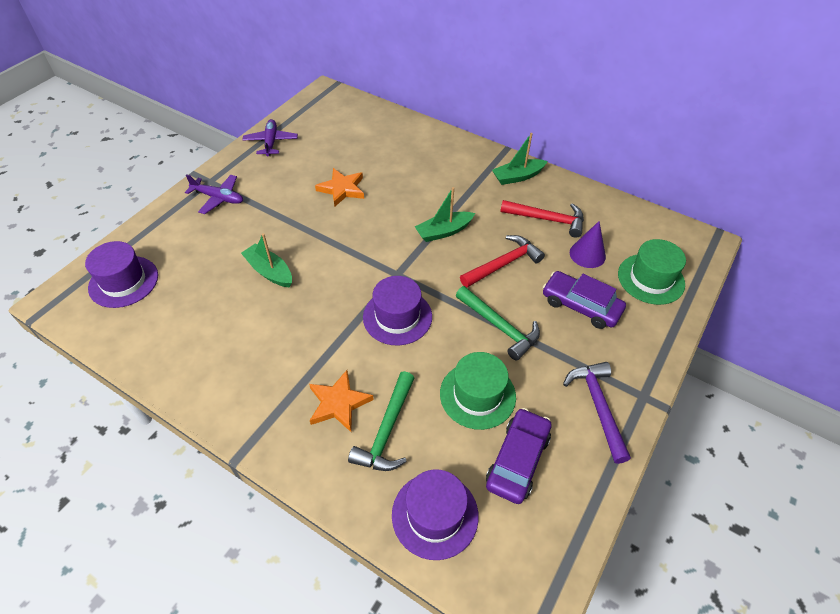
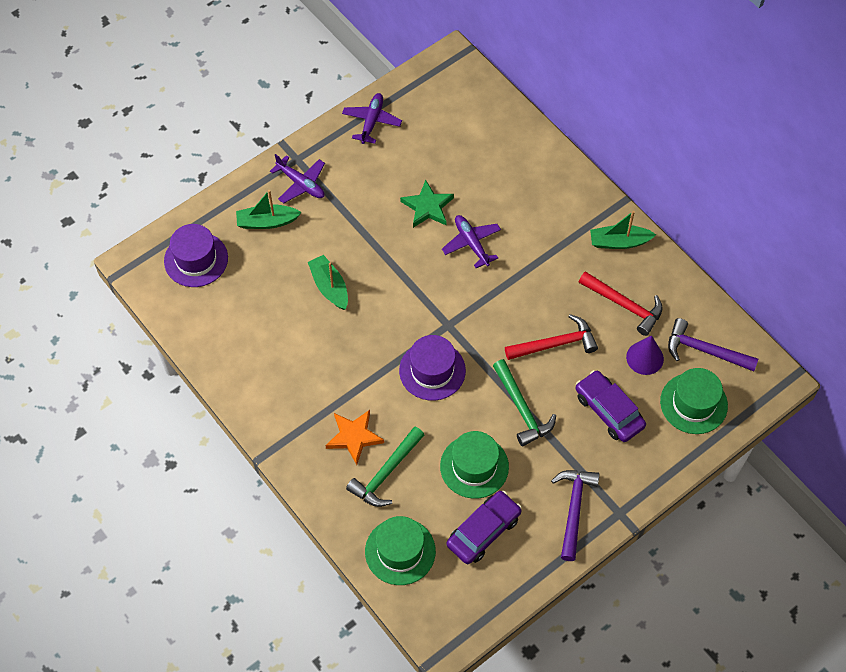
camera: 20 degrees right, 10 degrees up
(342, 189) = (427, 207): orange star -> green star
(392, 206) = (471, 243): none -> purple plane
(435, 515) = (400, 551): purple hat -> green hat
(443, 231) = (512, 289): green boat -> green boat (267, 222)
(634, 236) = (705, 350): none -> purple hammer

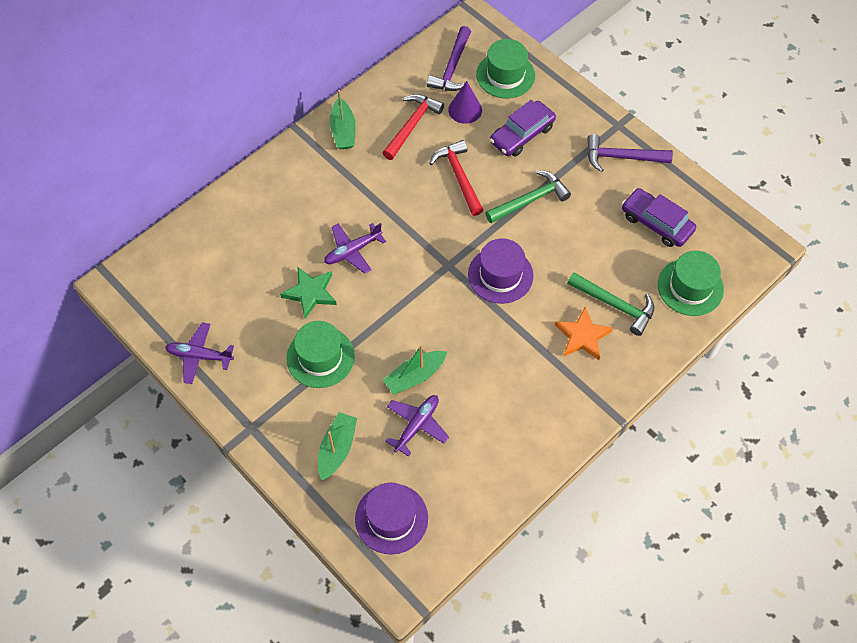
camera: 95 degrees left, 0 degrees up
(267, 222) = (337, 449): green boat -> green boat turned 150 degrees counterclockwise
(301, 184) = (285, 419): purple plane -> purple plane (417, 425)
(474, 466) = (595, 234): green hat -> green hat (320, 357)

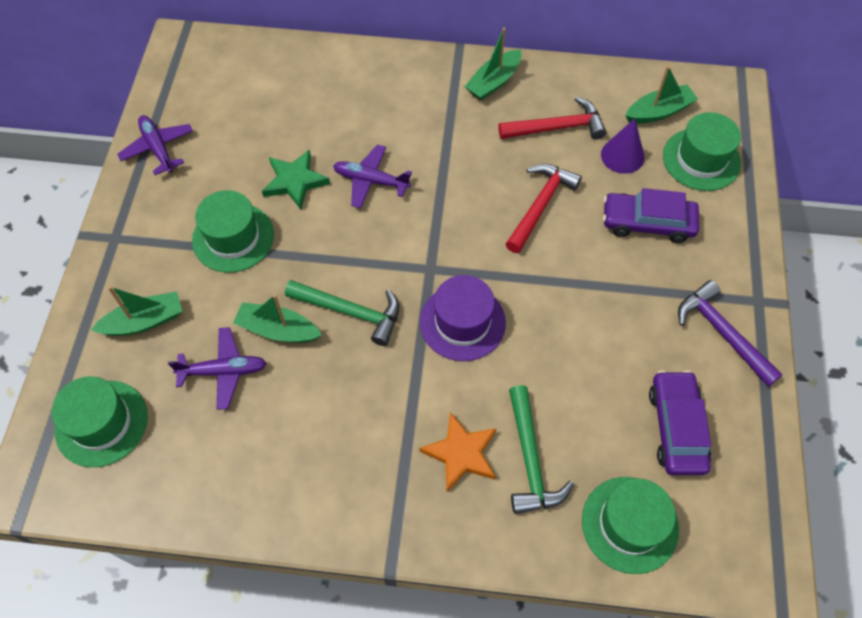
camera: 50 degrees right, 0 degrees up
(391, 518) = (101, 423): purple hat -> green hat
(452, 67) = (658, 111): purple hammer -> green boat
(530, 200) = (578, 285): green hammer -> green hammer (350, 312)

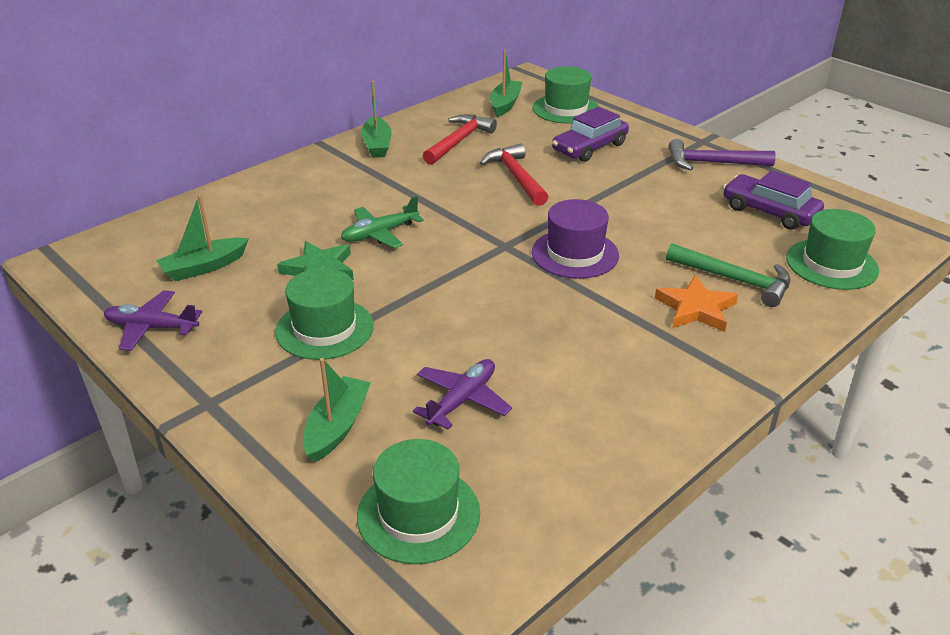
camera: 50 degrees left, 25 degrees down
(278, 330) = (459, 348): green boat -> green boat (204, 267)
(350, 312) = (494, 301): green hammer -> none
(371, 181) = (379, 234): purple plane -> green plane
(622, 156) = (521, 131): purple cone -> none

